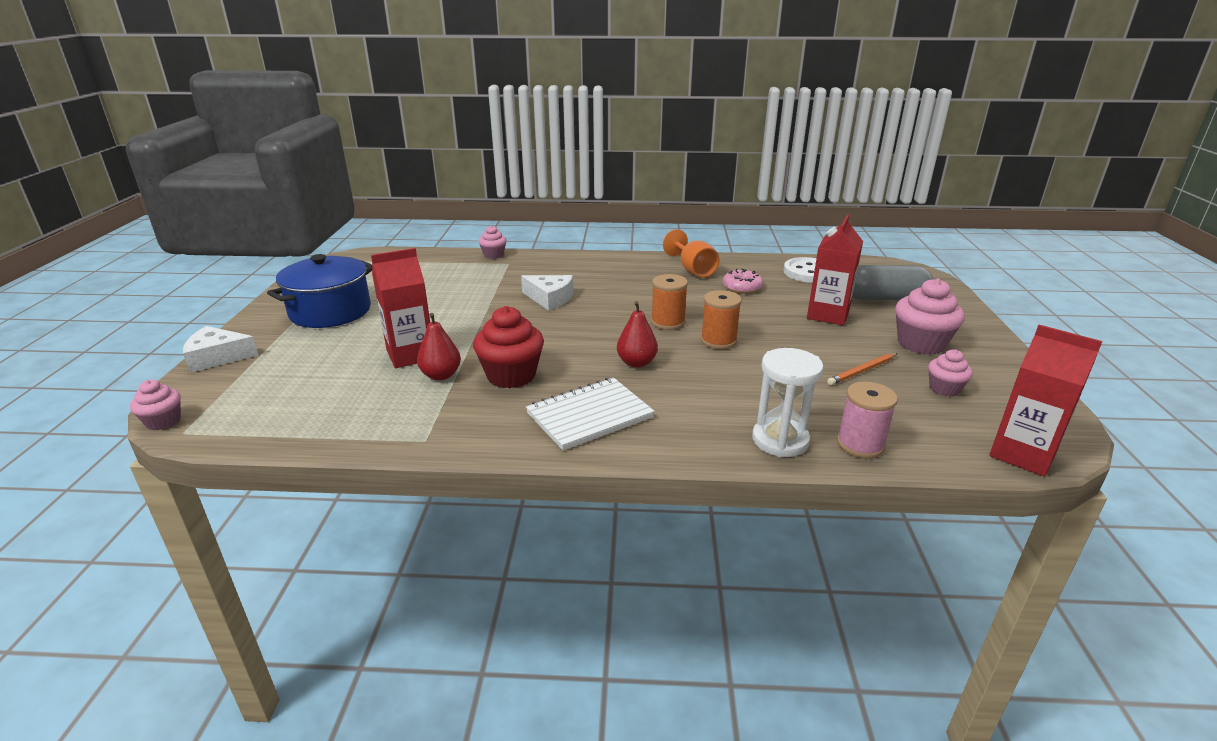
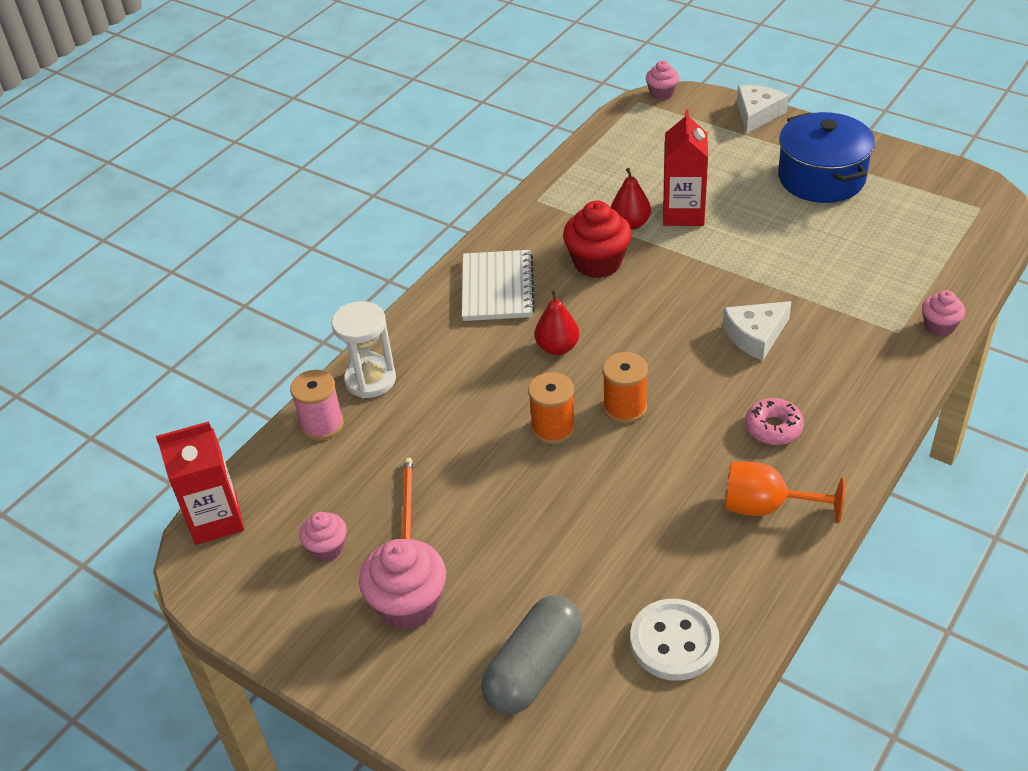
camera: 125 degrees right, 15 degrees up
(742, 287) = (673, 528): pink donut -> pink donut (773, 428)
(828, 315) = (537, 566): red carton -> none

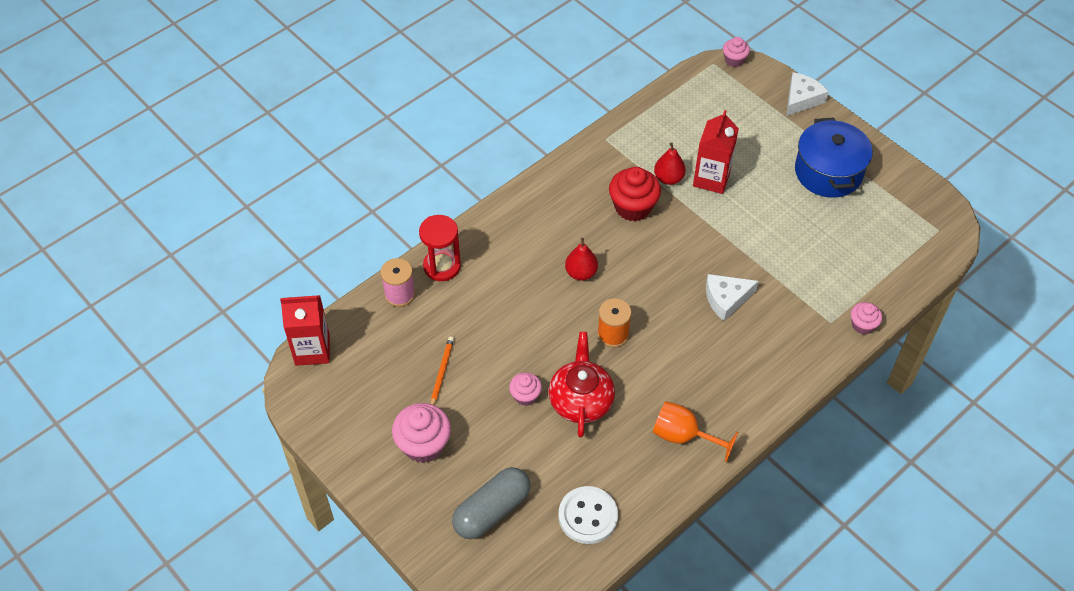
camera: 10 degrees right, 10 degrees up
(327, 548) = (381, 390): pink cupcake -> pink cupcake (525, 396)
(370, 380) = (442, 266): white hourglass -> red hourglass
(497, 288) = (553, 211): white notebook -> none
(553, 428) = (558, 337): orange spool -> none
(610, 495) = (581, 400): none -> red teapot
(773, 428) = (711, 377): pink donut -> none

